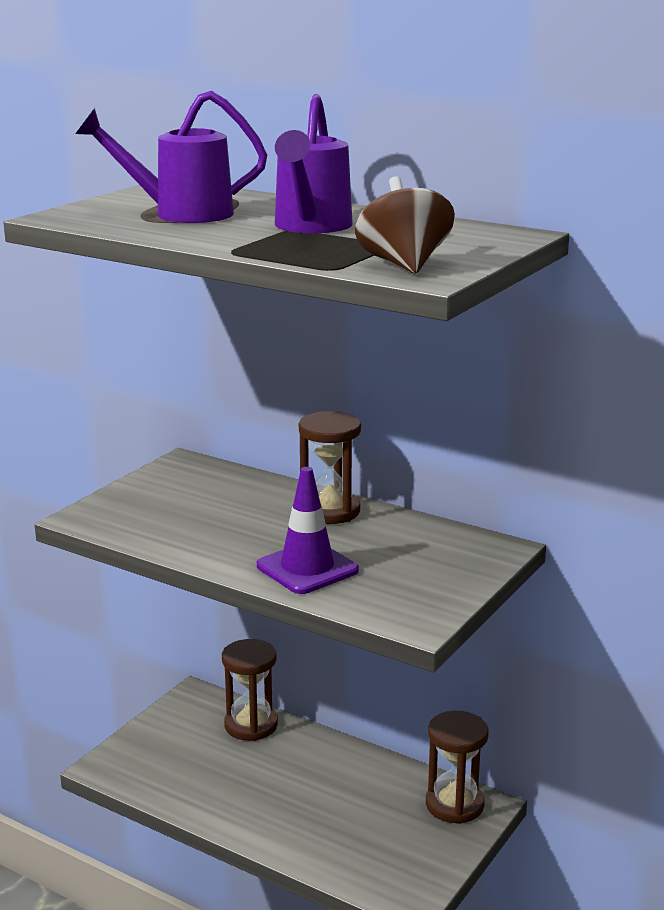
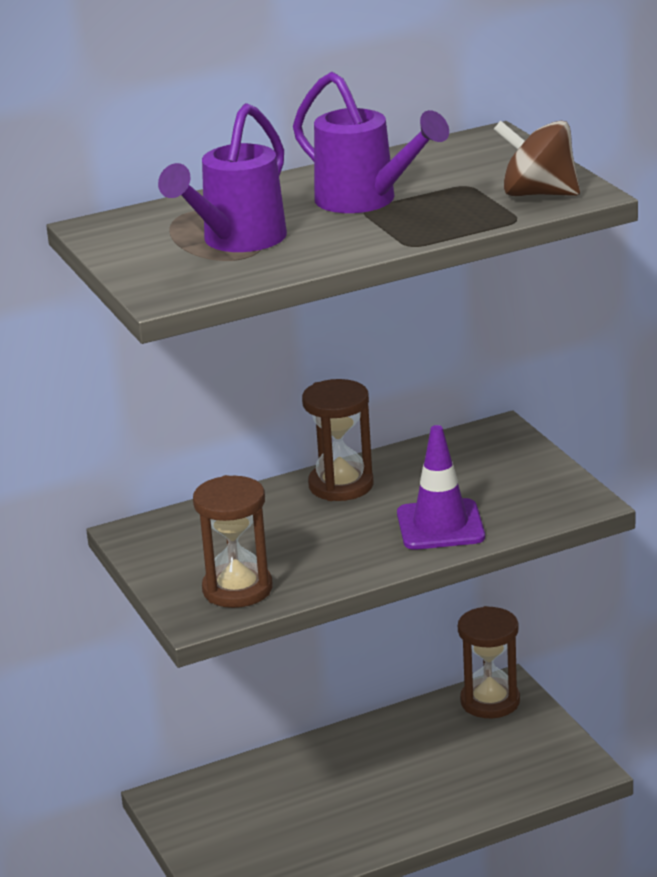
camera: 55 degrees left, 5 degrees up
(251, 725) = (256, 777): brown hourglass -> brown hourglass (237, 589)

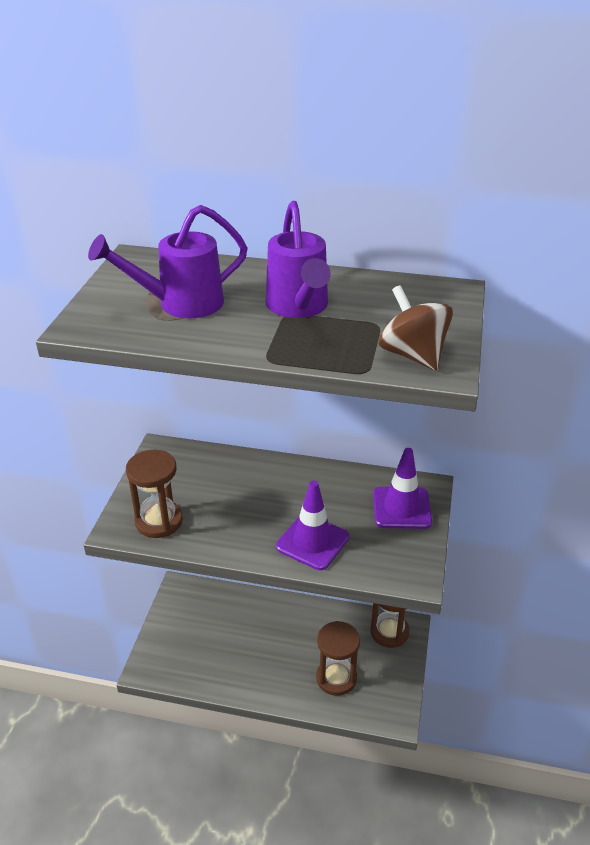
camera: 35 degrees right, 10 degrees up
(341, 485) = (295, 477): brown hourglass -> brown hourglass (336, 678)
(496, 458) = (401, 508): none -> purple traffic cone

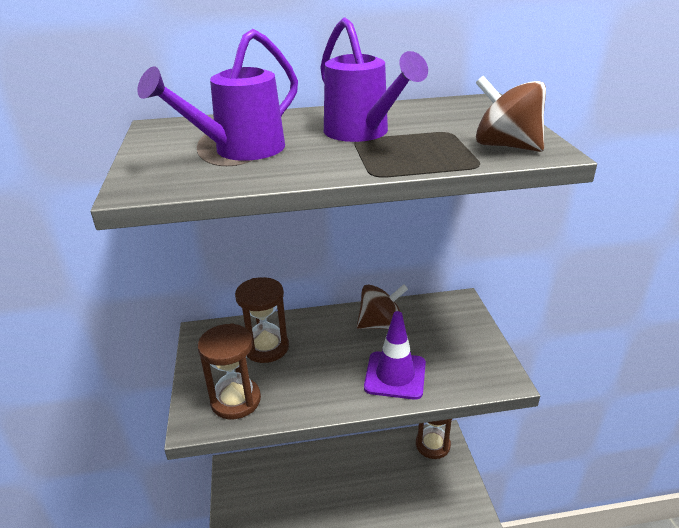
camera: 20 degrees left, 5 degrees down
(330, 488) = (381, 324): none -> brown spinning top
(336, 678) = (410, 501): brown hourglass -> brown hourglass (266, 348)
(401, 508) = (452, 324): purple traffic cone -> none

